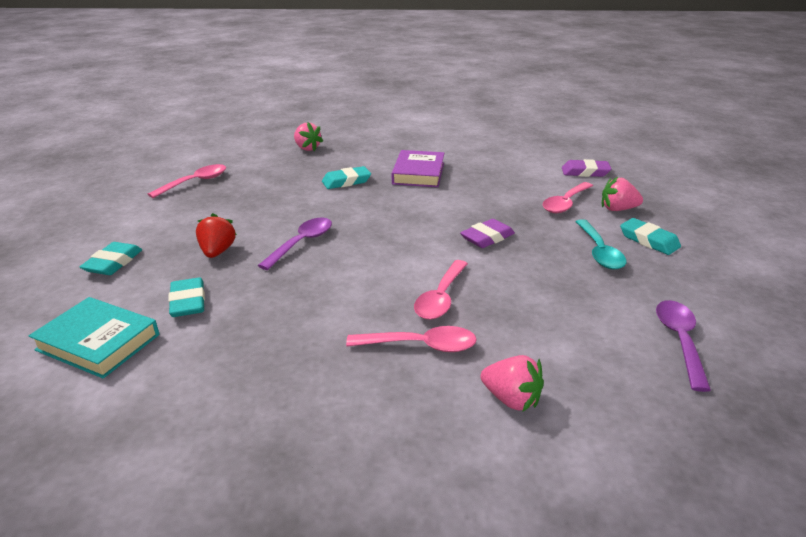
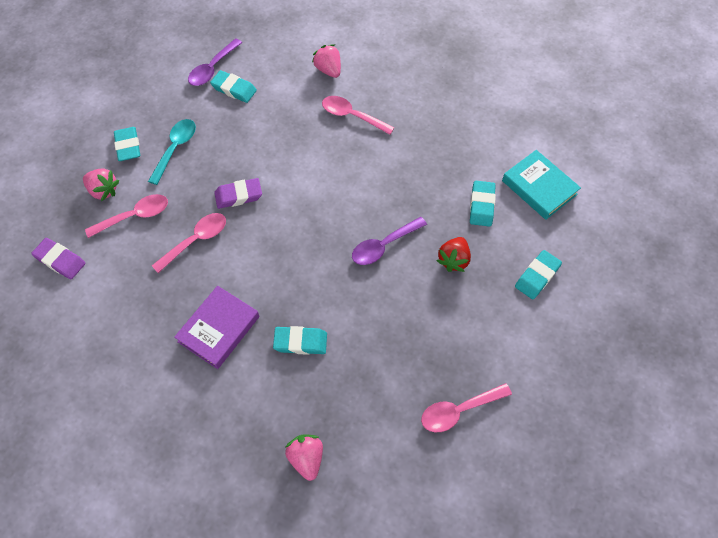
camera: 155 degrees left, 30 degrees up
(441, 298) = (316, 147): pink spoon -> pink spoon (196, 240)
(616, 325) = (234, 89): none -> turquoise eraser

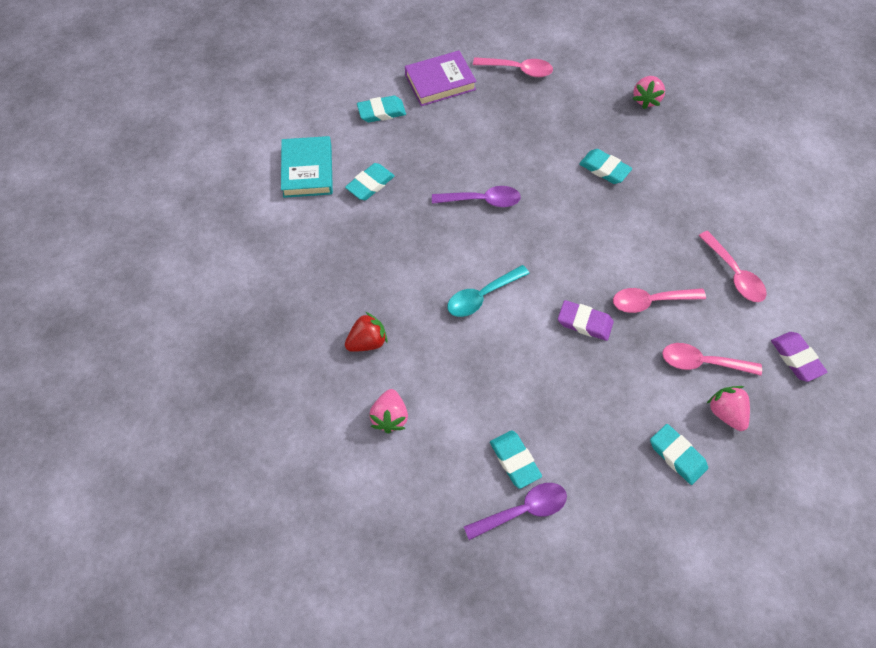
camera: 145 degrees left, 0 degrees up
(128, 146) = (677, 455): turquoise eraser -> turquoise eraser turned 60 degrees counterclockwise
(175, 148) = (623, 419): turquoise spoon -> turquoise spoon (482, 296)
(219, 329) = (667, 214): purple book -> purple book (440, 82)
(352, 116) = (410, 342): pink spoon -> pink spoon (734, 274)
(453, 260) = (434, 158): red strawberry -> red strawberry (367, 341)

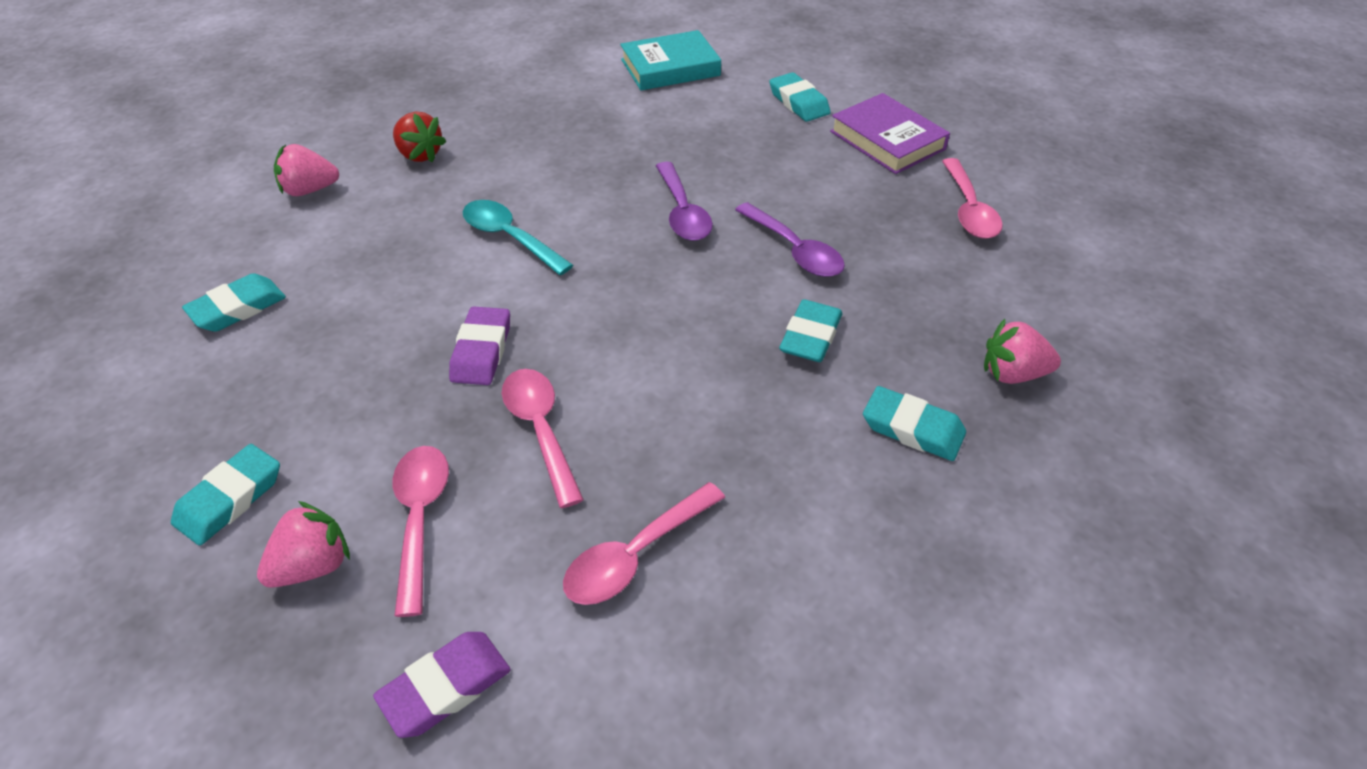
camera: 75 degrees right, 15 degrees down
(370, 184) = (669, 115): turquoise eraser -> turquoise eraser (912, 429)
(523, 510) = (158, 327): purple spoon -> purple spoon (795, 250)

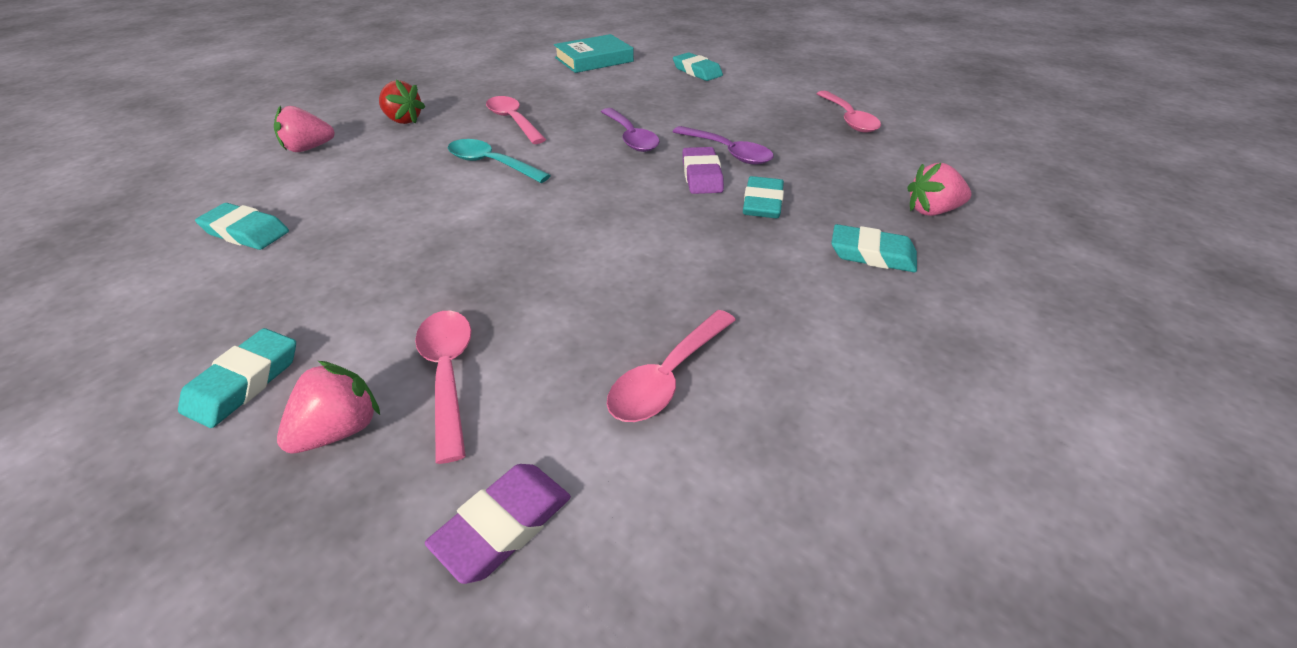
camera: 10 degrees left, 5 degrees down
(238, 308) = (246, 232): turquoise eraser -> turquoise eraser turned 75 degrees clockwise
(481, 351) = (483, 240): purple eraser -> purple eraser (701, 176)
(540, 430) = (550, 290): pink spoon -> pink spoon (513, 121)
(887, 140) = (771, 86): purple book -> none

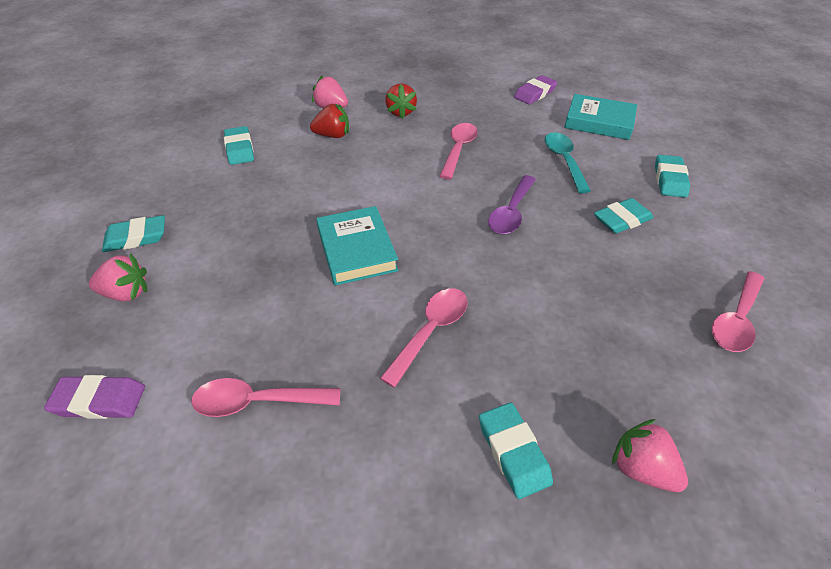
camera: 50 degrees right, 5 degrees up
(357, 167) = (333, 135): none -> red strawberry
(448, 374) = (190, 302): pink spoon -> pink spoon (431, 331)
(491, 164) = (396, 177): turquoise spoon -> turquoise spoon (564, 161)
(550, 227) = (356, 250): none -> turquoise book
(701, 176) = (506, 281): purple eraser -> purple eraser (535, 93)
(728, 152) = (560, 275): purple spoon -> none
(762, 203) = (509, 338): turquoise eraser -> turquoise eraser (622, 220)

